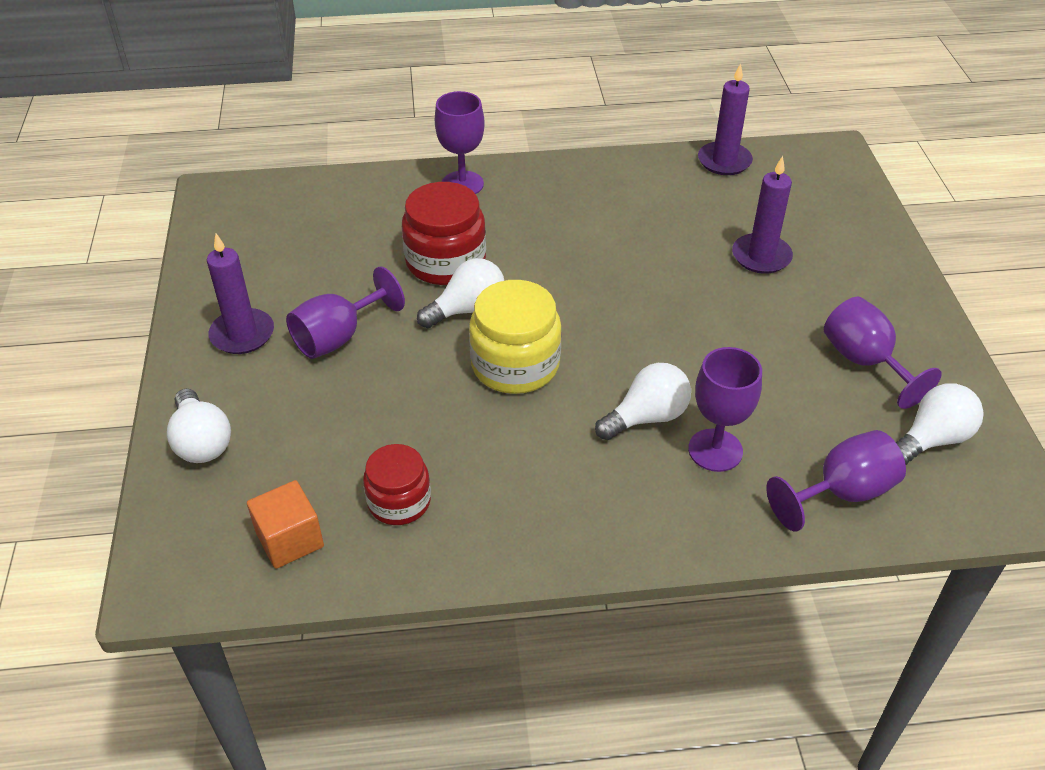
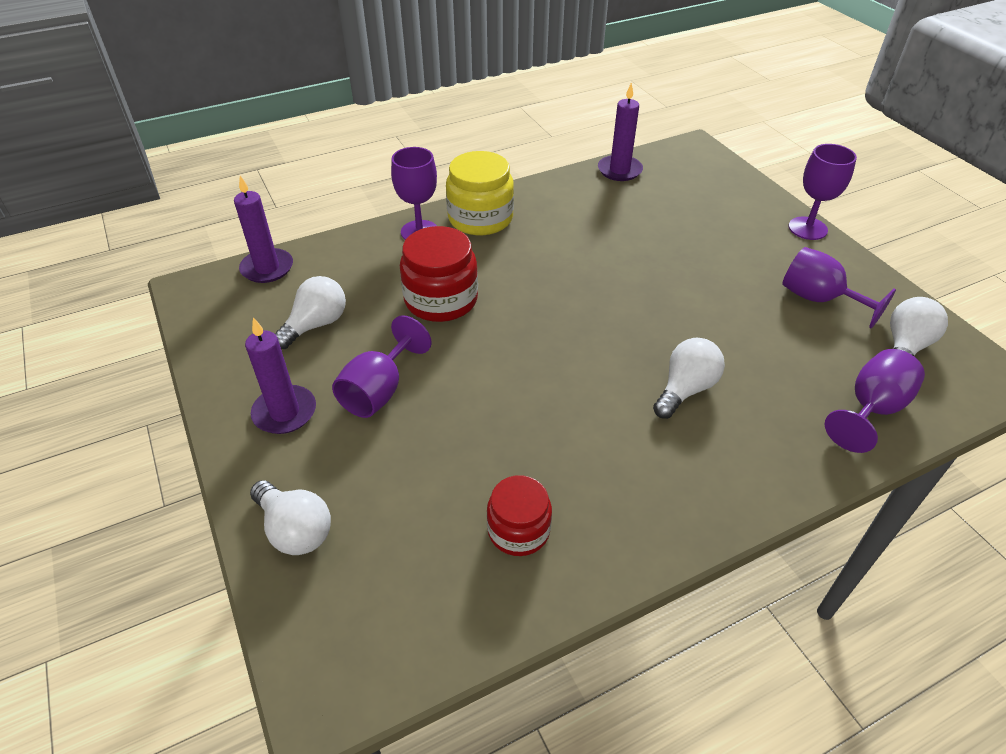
camera: 20 degrees left, 0 degrees up
(290, 540) = (434, 602): orange cube -> none
(467, 309) = (483, 336): white light bulb -> white light bulb (316, 325)
(515, 365) = (551, 374): yellow jar -> yellow jar (480, 218)
(715, 450) = (755, 402): purple goblet -> purple goblet (807, 228)
(761, 256) = (692, 236): purple candle -> purple candle (267, 268)

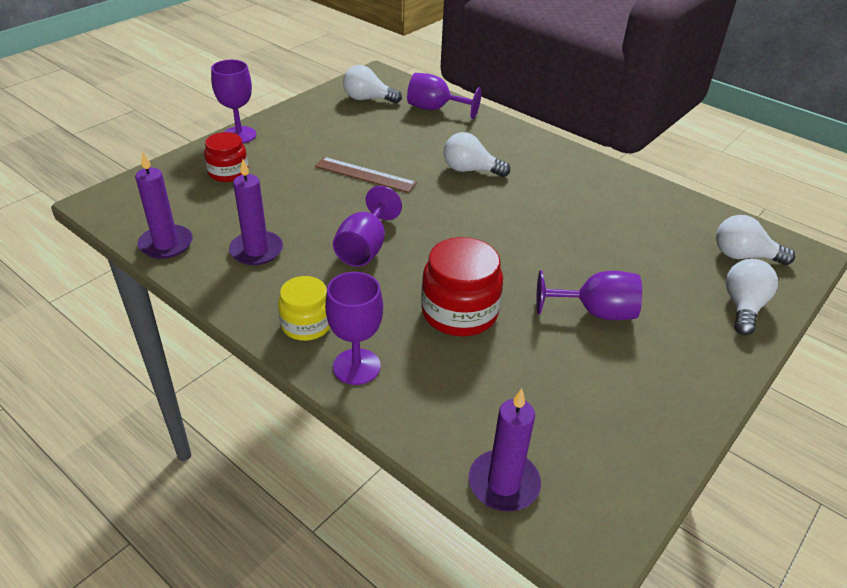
camera: 115 degrees left, 5 degrees down
(285, 412) = (667, 361): purple candle -> purple candle (256, 250)
(316, 325) = (557, 389): white light bulb -> white light bulb (743, 256)
(480, 218) = (306, 324): yellow jar -> yellow jar, size x0.64
(518, 530) = (641, 213): red jar -> red jar (228, 172)
(699, 298) = (365, 175): none -> brown ruler
(818, 299) = (335, 128): purple goblet -> purple goblet (365, 248)

